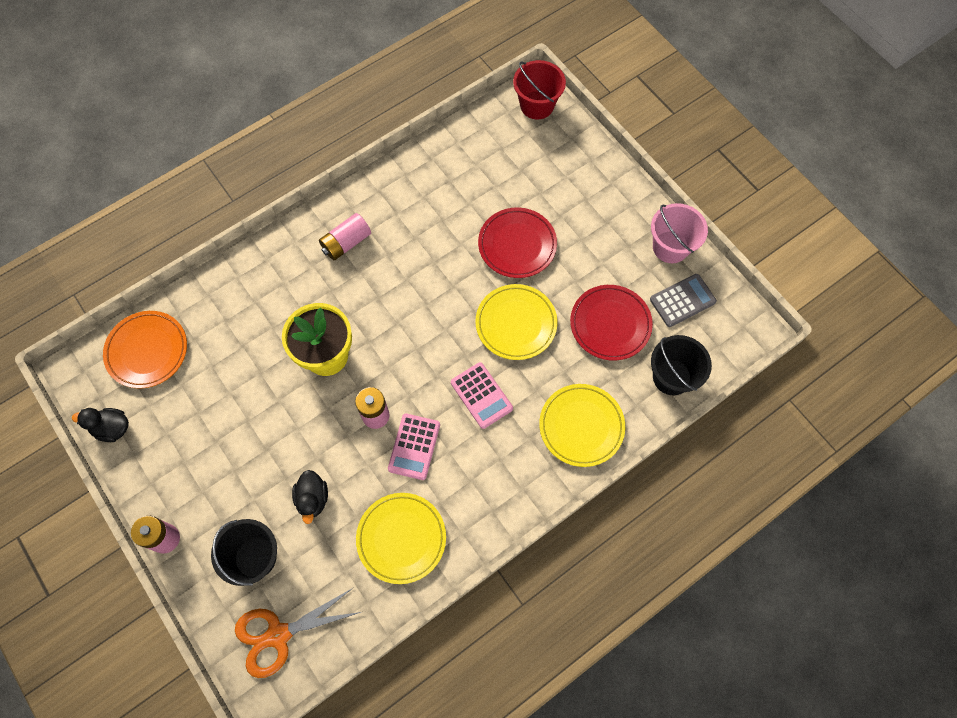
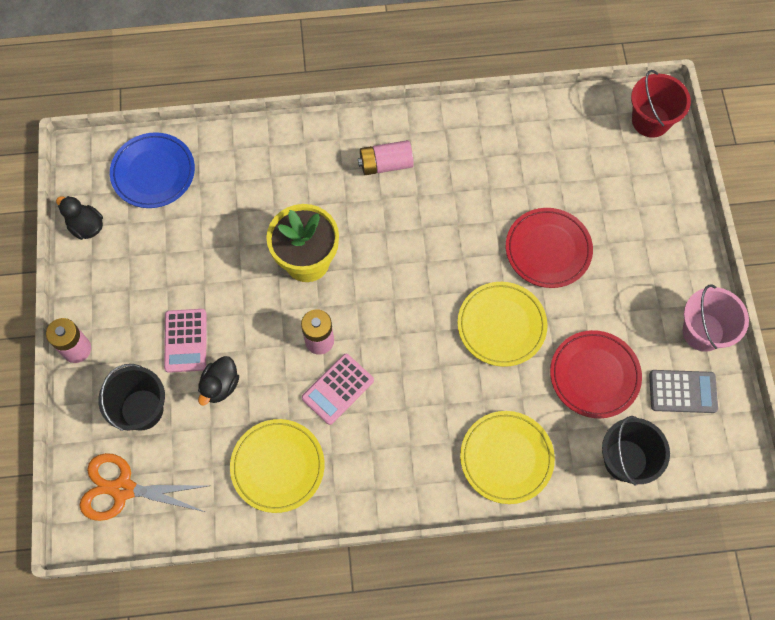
camera: 30 degrees right, 0 degrees up
(147, 351) = (153, 173): orange plate -> blue plate
(481, 395) = (428, 376): pink calculator -> pink calculator (185, 341)

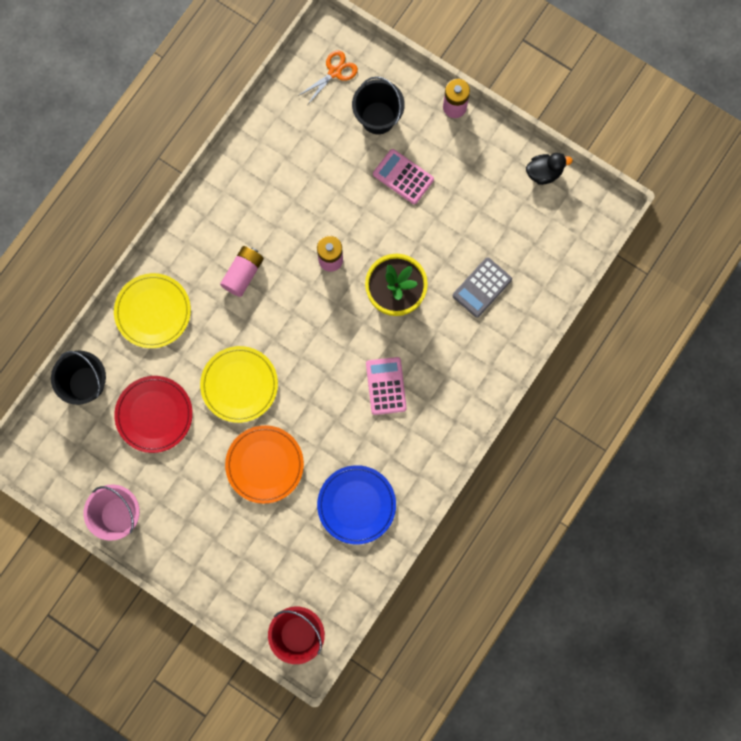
camera: 130 degrees right, 10 degrees up
(123, 489) = (335, 72): orange scissors -> orange scissors, size x0.65
(153, 173) = (551, 245): blue plate -> blue plate (356, 505)
(220, 385) = (353, 176): black duck -> none
(278, 466) = (269, 171): yellow plate -> none
(337, 389) = (288, 245): pink calculator -> pink calculator (386, 386)
(385, 164) = (425, 409): pink battery -> pink battery (243, 274)
(548, 250) = (264, 465): red plate -> orange plate
(682, 392) = (94, 462): grey calculator -> grey calculator (482, 287)

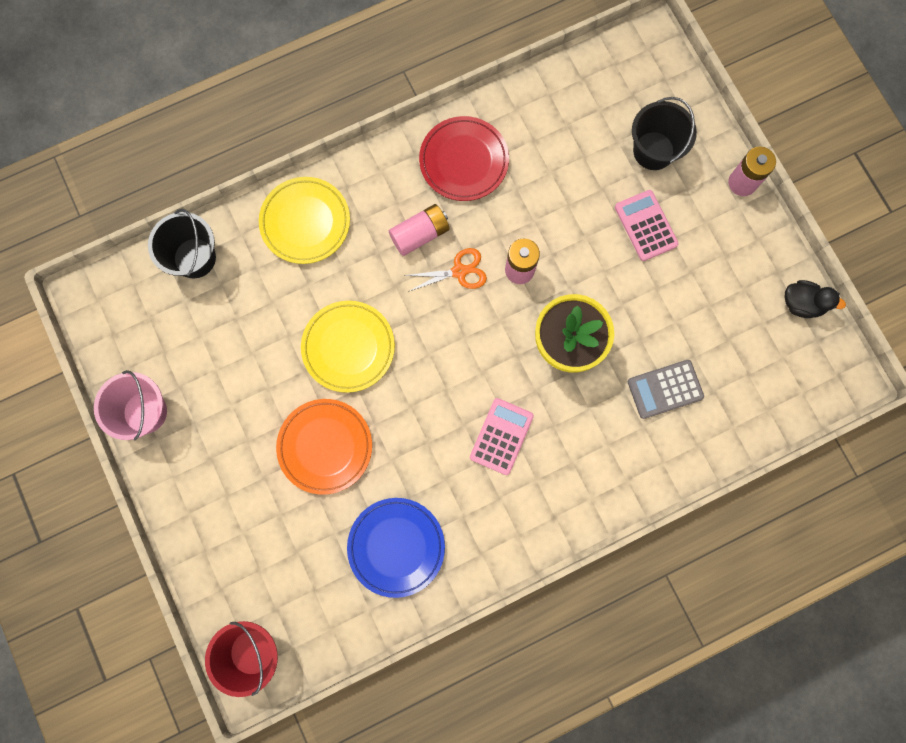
camera: 30 degrees right, 0 degrees up
(154, 415) = (243, 329): red plate -> red plate (464, 161)
(335, 72) = (635, 80): orange scissors -> orange scissors (459, 271)

